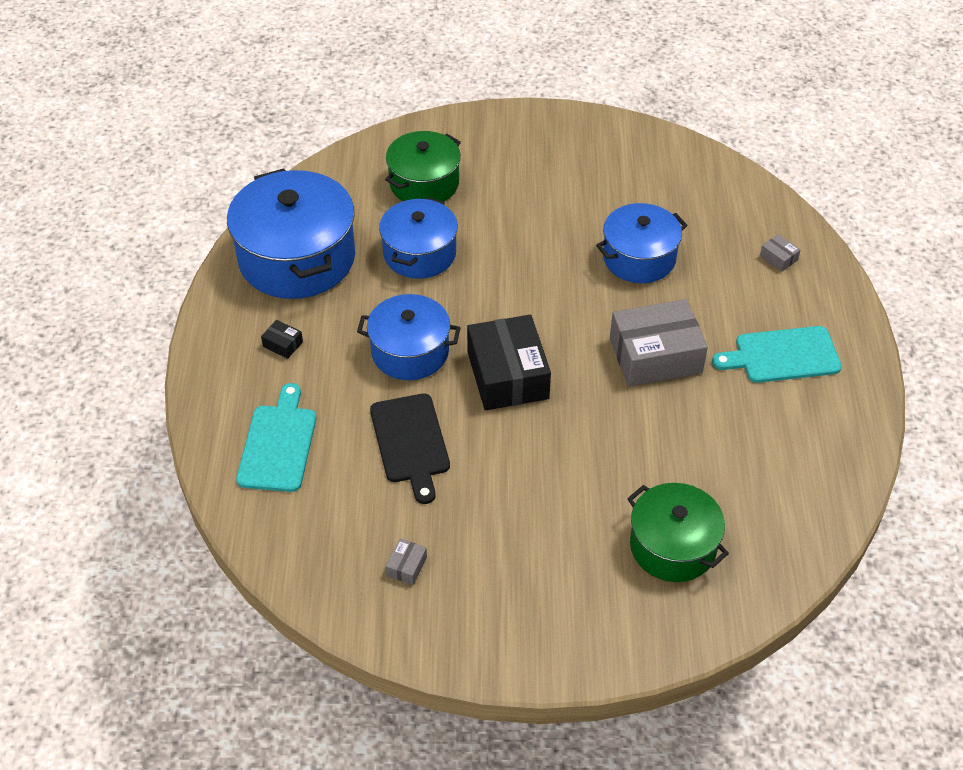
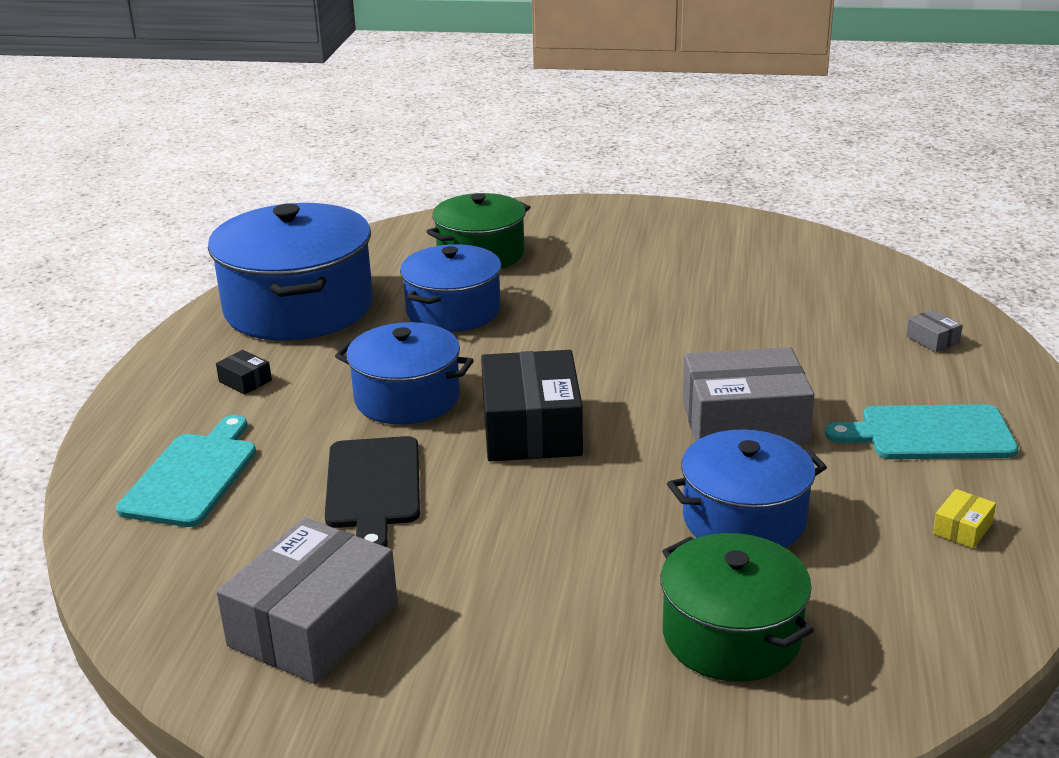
camera: 10 degrees right, 20 degrees down
(406, 566) = (313, 625): grey box -> grey box, size x2.48
(639, 258) = (739, 329): blue pot -> blue pot (744, 519)
(808, 442) = (962, 529): none -> yellow box

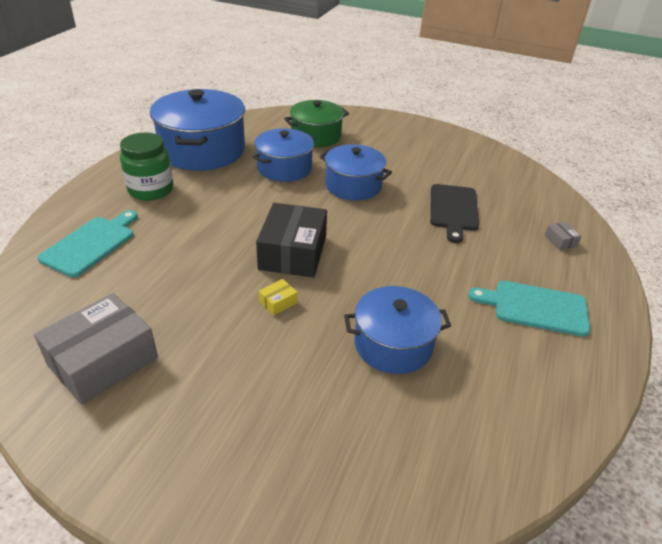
camera: 10 degrees right, 10 degrees up
(245, 381) = (151, 190): black box -> green jar
(373, 487) = (184, 273): black cutting board -> black cutting board (453, 209)
(407, 398) = (232, 218): blue pot -> blue pot (353, 186)
(731, 636) = (349, 432): green pot -> none
(744, 422) = (421, 275): grey box -> none
(962, 529) = (532, 384): yellow box -> yellow box (278, 302)

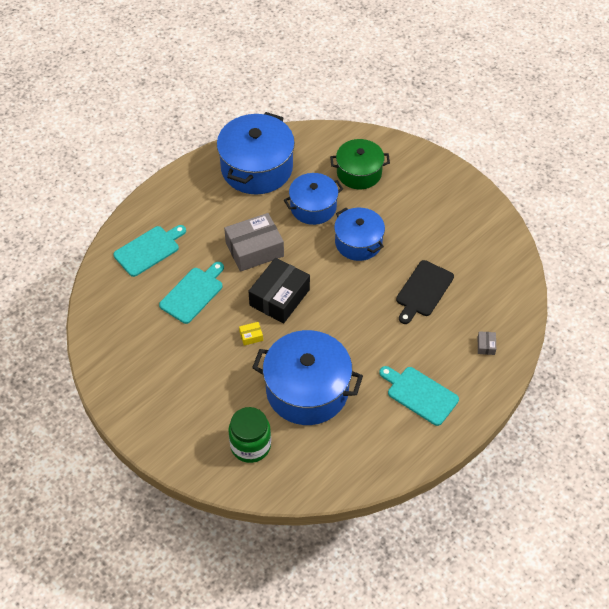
camera: 25 degrees right, 15 degrees up
(103, 361) = (135, 346): grey box -> grey box (254, 249)
(151, 190) = (203, 205): green jar -> green jar (250, 445)
(173, 275) = (193, 293): none -> turquoise cutting board
(393, 344) = (307, 390): blue pot -> blue pot, size x1.60

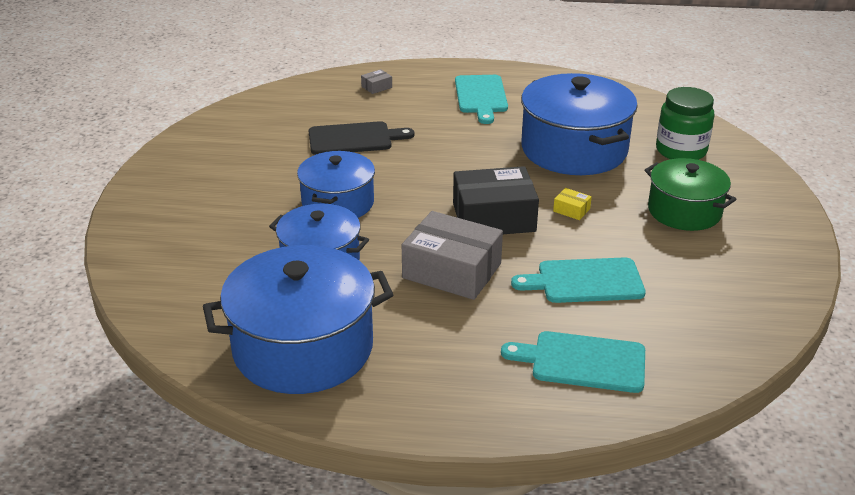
camera: 130 degrees left, 20 degrees down
(359, 173) = (213, 254): green pot -> green pot (684, 211)

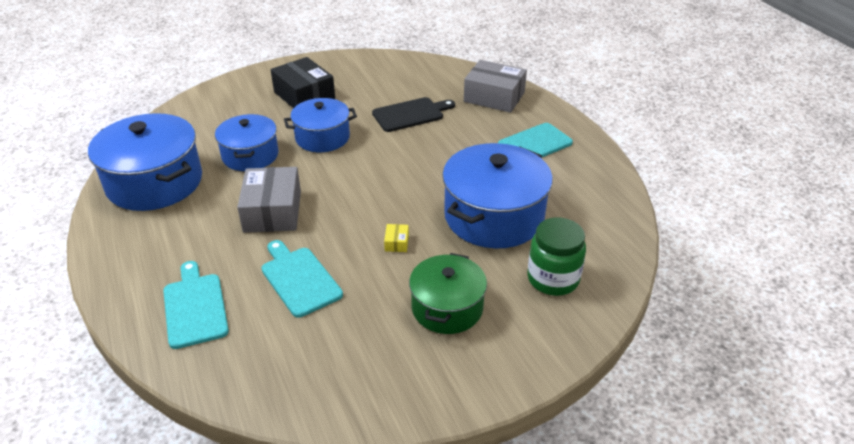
camera: 60 degrees right, 5 degrees up
(354, 139) = (410, 114): black cutting board -> black cutting board turned 75 degrees counterclockwise
(376, 87) = (494, 97): grey box -> grey box, size x2.48
(493, 217) = (355, 208): black box -> black box (304, 95)

